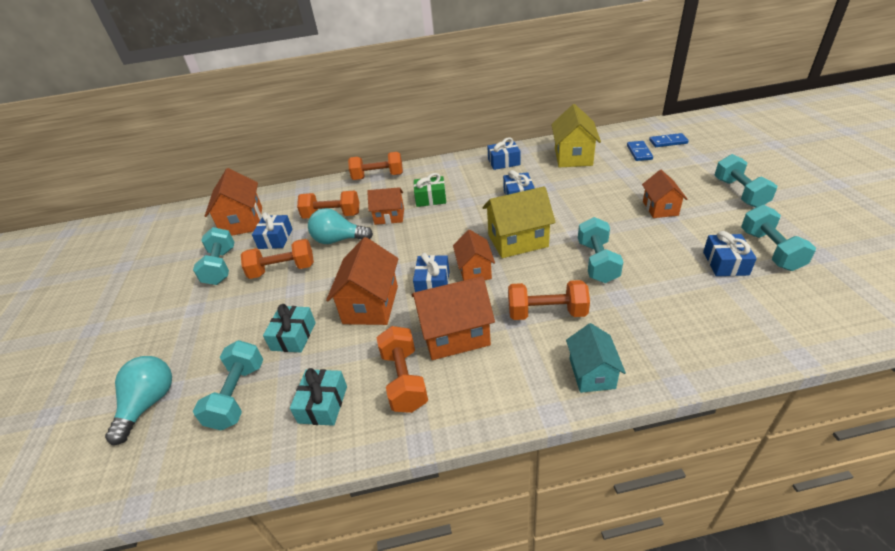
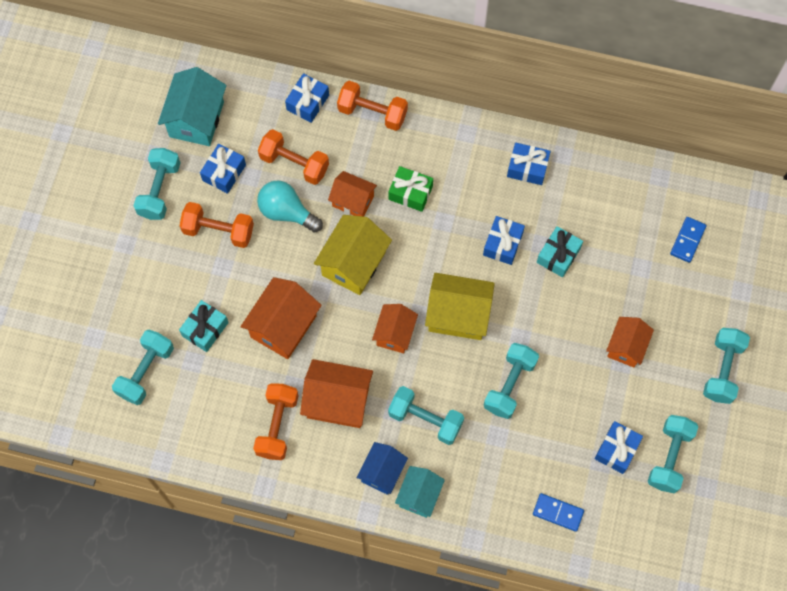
camera: 20 degrees right, 30 degrees up
(149, 403) = (76, 343): turquoise light bulb -> none
(243, 222) = (196, 119): orange house -> turquoise house
(323, 404) = (208, 415): turquoise gift -> turquoise gift (558, 255)
(433, 283) = (349, 329): blue gift -> blue gift (307, 102)
(539, 371) = (382, 472): none -> blue house
(547, 313) = (425, 419): orange dumbbell -> turquoise dumbbell
(573, 157) = (610, 204): yellow house -> yellow house (354, 264)
(668, 142) = (736, 239): blue domino -> blue domino (558, 512)

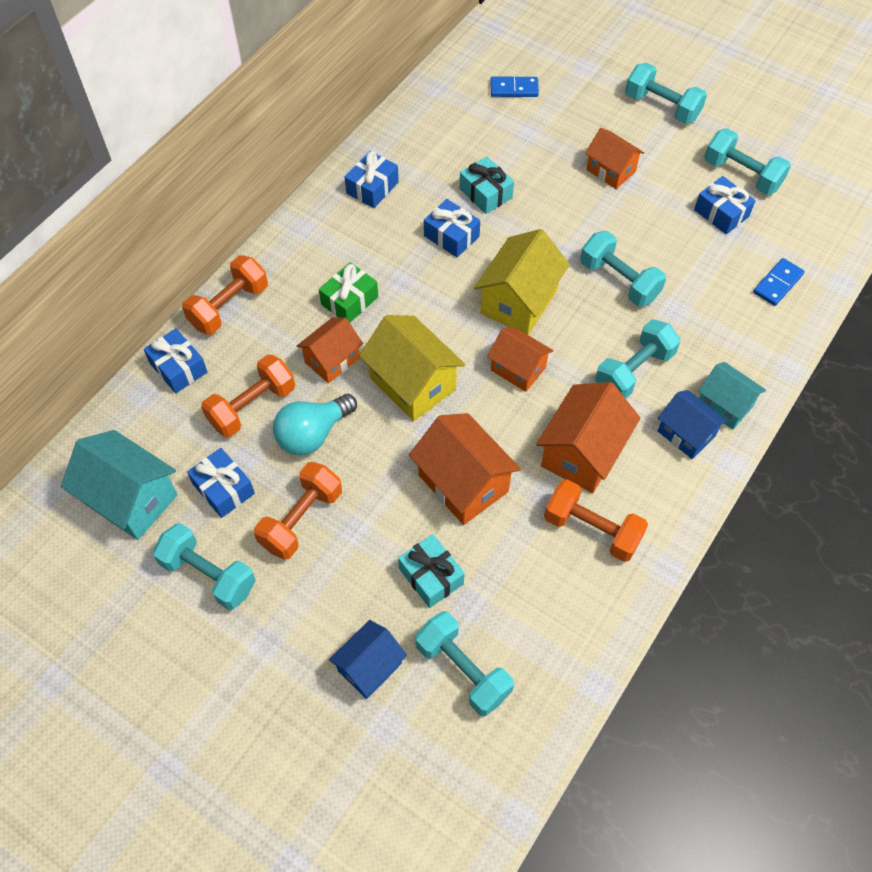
camera: 70 degrees left, 10 degrees down
(129, 313) = (369, 667): none -> blue house
(687, 240) = (514, 89): blue domino -> blue domino turned 45 degrees counterclockwise

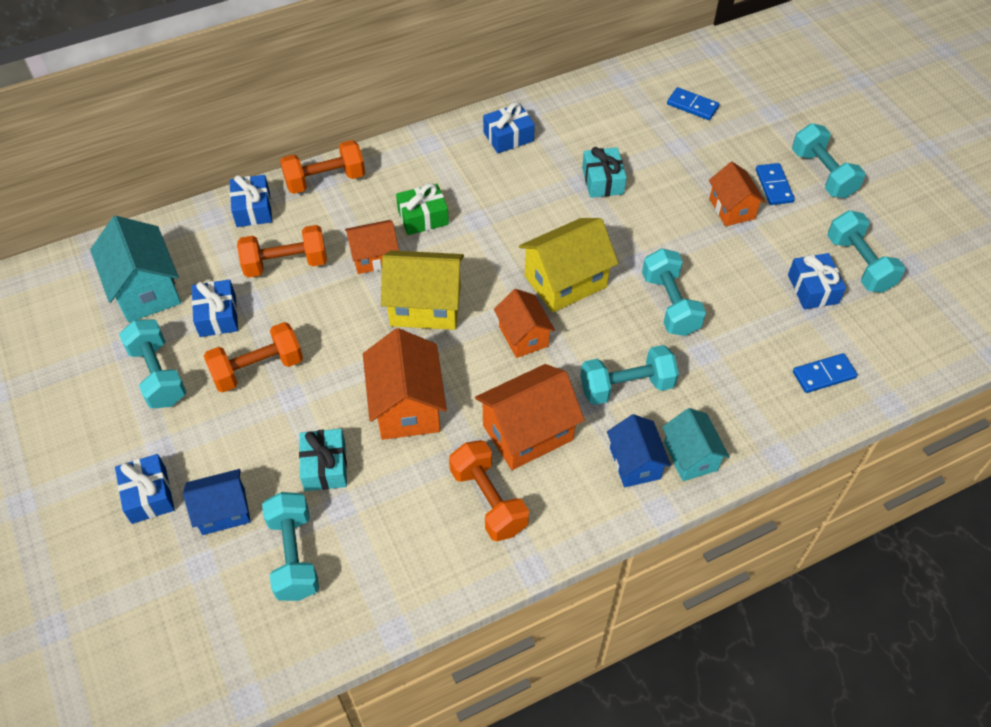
camera: 30 degrees right, 5 degrees down
(312, 434) = (316, 307): turquoise light bulb -> none
(413, 383) = (425, 306): yellow house -> yellow house turned 75 degrees counterclockwise
(451, 236) = (547, 203): blue gift -> blue gift (149, 495)
(630, 135) = (773, 186): none -> blue domino

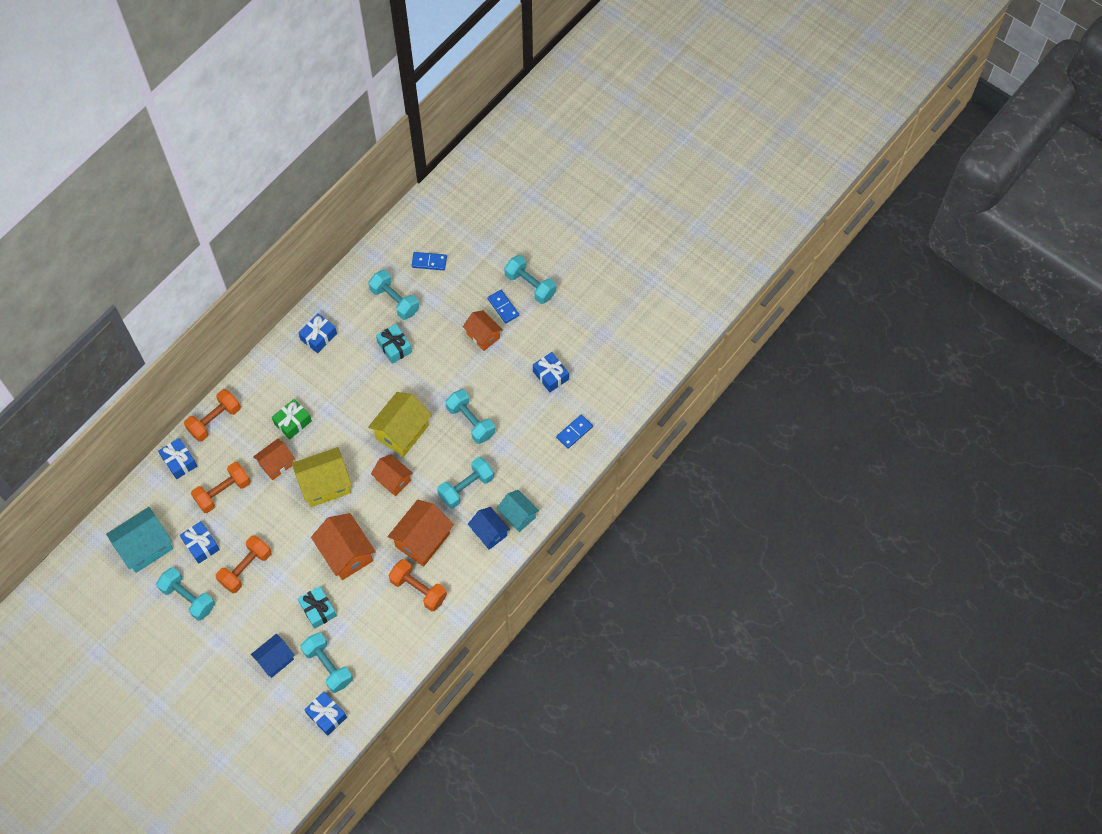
camera: 25 degrees left, 10 degrees up
(146, 290) = (145, 547): turquoise house -> turquoise house turned 75 degrees counterclockwise
(149, 495) = (227, 669): blue gift -> blue gift (326, 715)
(859, 264) = (572, 346): turquoise dumbbell -> turquoise dumbbell (395, 300)

